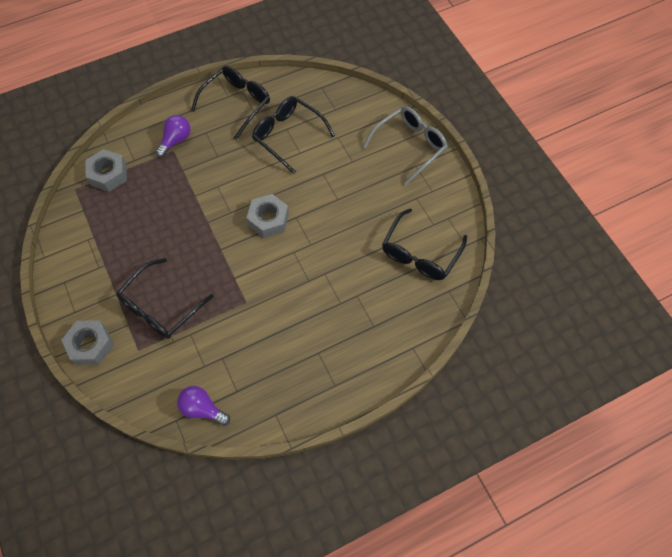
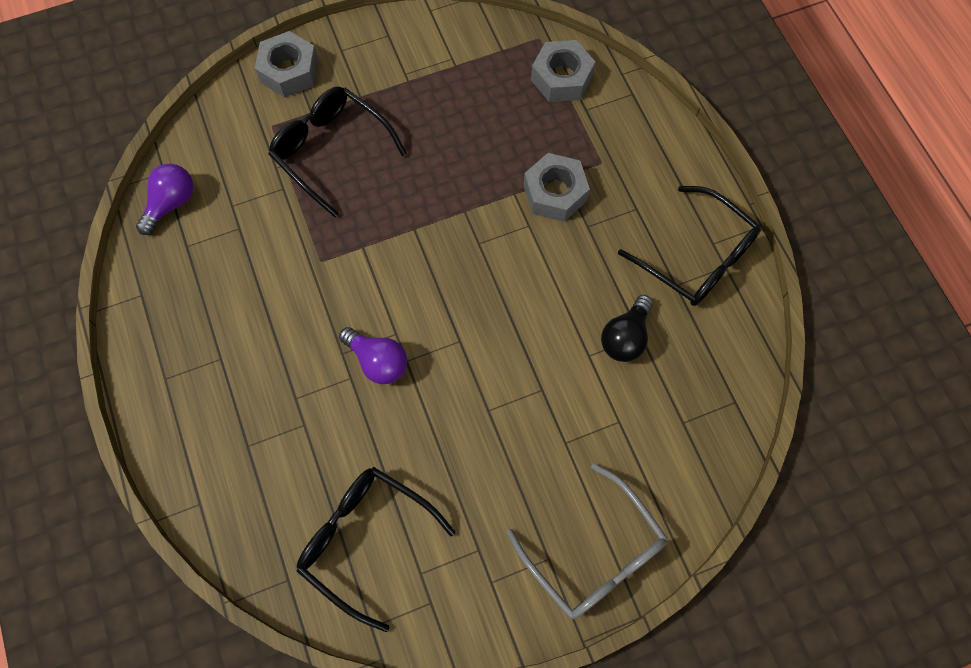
camera: 95 degrees right, 5 degrees up
(176, 140) = (621, 166): purple light bulb -> purple light bulb (378, 361)
(268, 220) = (459, 299): grey nut -> grey nut (555, 193)
(288, 135) = (625, 337): black glasses -> black light bulb

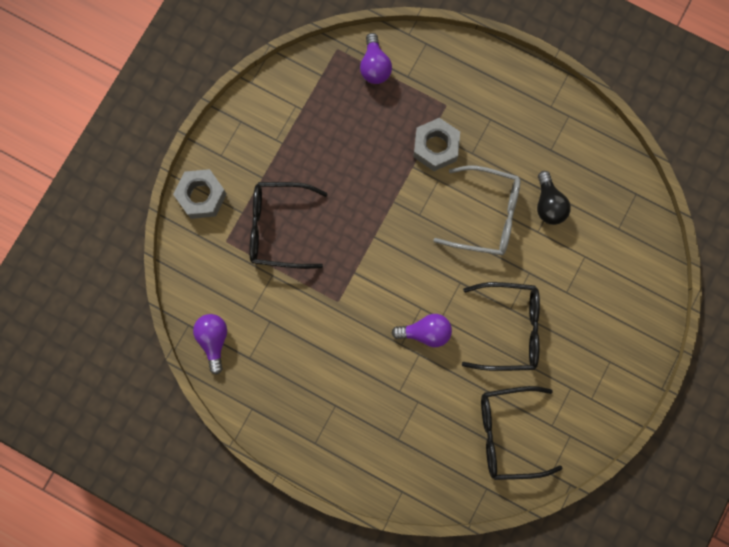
camera: 40 degrees left, 10 degrees up
(561, 78) = (374, 66): grey nut -> purple light bulb
(594, 553) = (630, 339): grey glasses -> grey glasses (486, 215)
(697, 257) = (549, 123): black glasses -> black glasses (509, 329)

